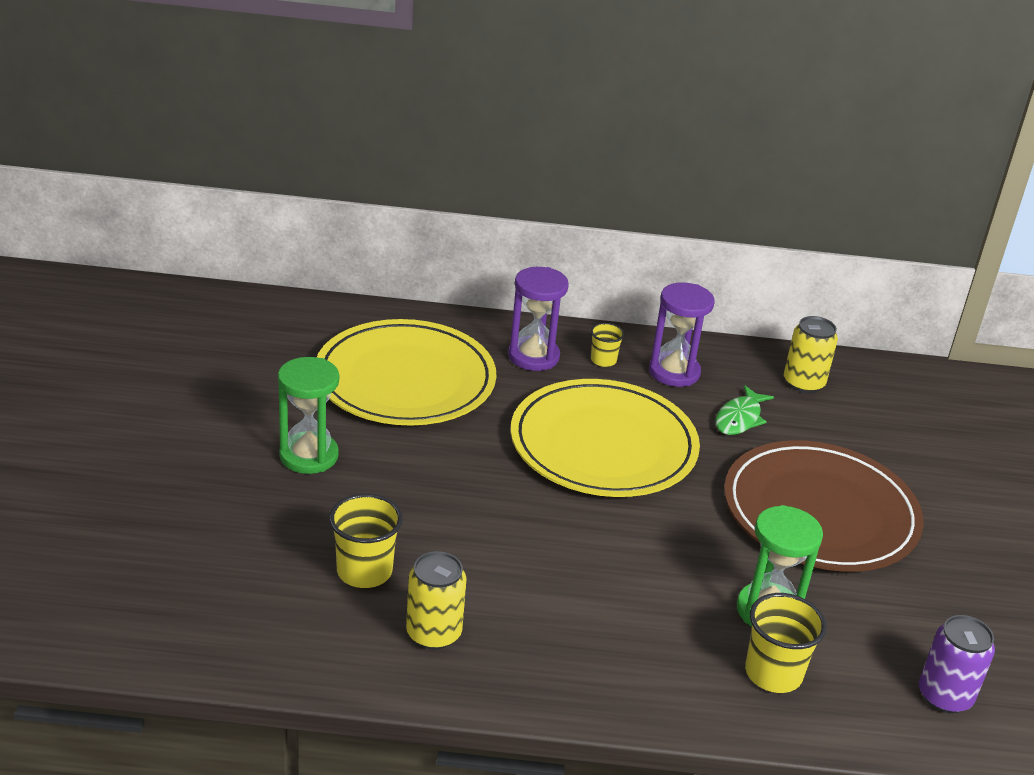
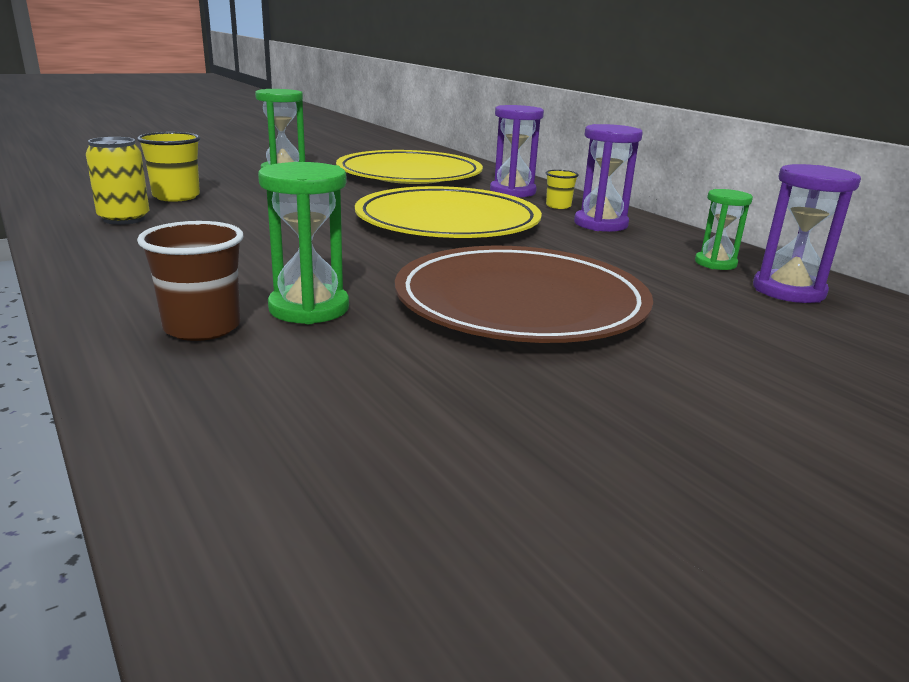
camera: 55 degrees right, 10 degrees down
(739, 418) = (594, 251): green fish -> none
(773, 673) = (202, 327): yellow cup -> brown cup
(803, 383) = (715, 263): yellow can -> green hourglass
(872, 392) = (788, 291): none -> purple hourglass
(944, 696) = (271, 432): purple can -> none

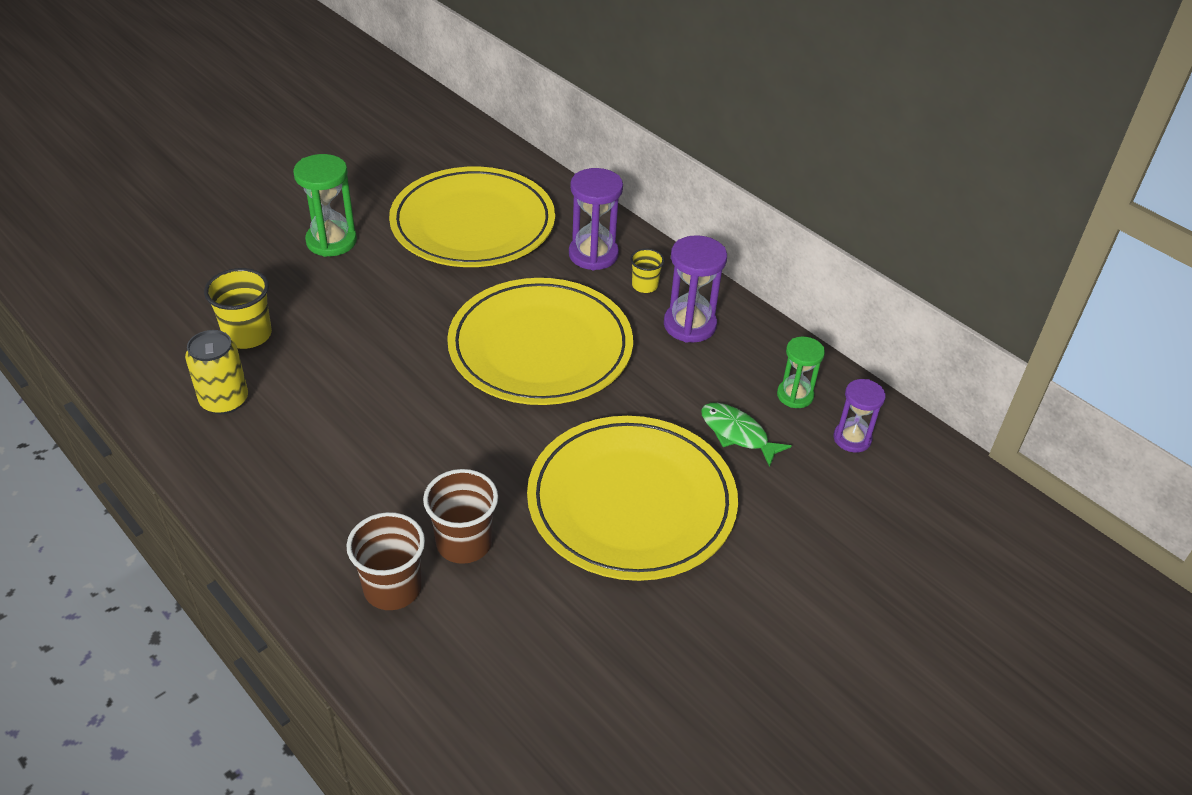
camera: 10 degrees left, 20 degrees up
(309, 308) = (464, 543): green hourglass -> brown cup
(520, 303) = (631, 502): brown plate -> yellow plate
(650, 277) = (737, 434): none -> green fish
(788, 291) = (852, 438): purple hourglass -> purple hourglass, size x0.65

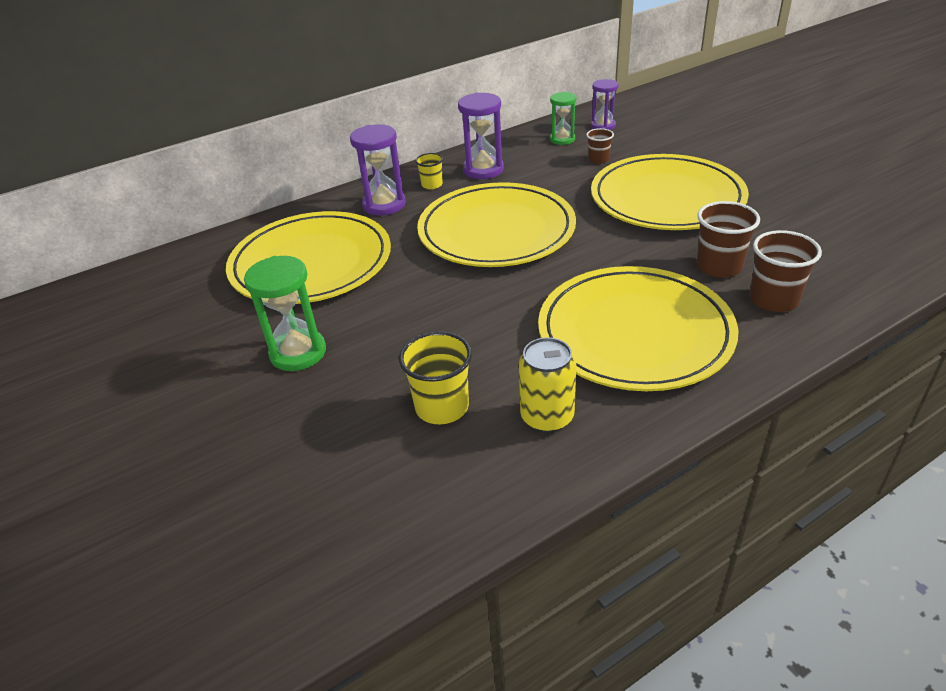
camera: 75 degrees left, 5 degrees down
(339, 462) = (634, 333): none -> yellow plate
(737, 434) = (598, 159): green fish -> brown cup

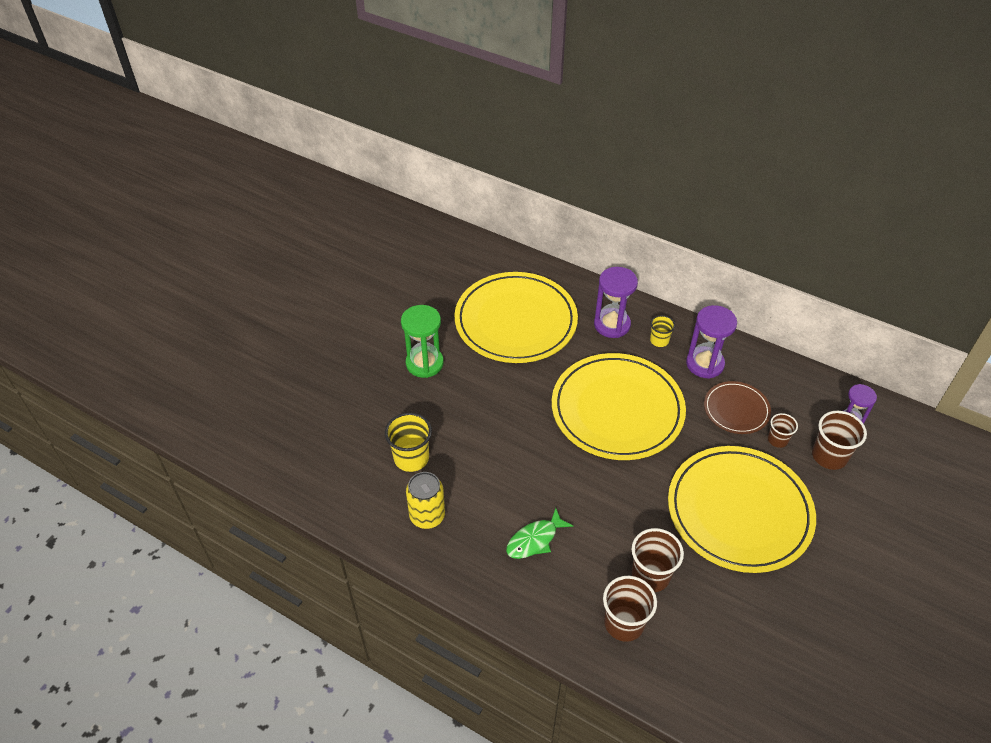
camera: 60 degrees right, 10 degrees up
(549, 169) = (736, 409): none -> brown plate
(562, 139) = (798, 399): green hourglass -> none
(632, 143) = (829, 456): none -> brown cup
(634, 333) = (534, 540): yellow plate -> green fish

